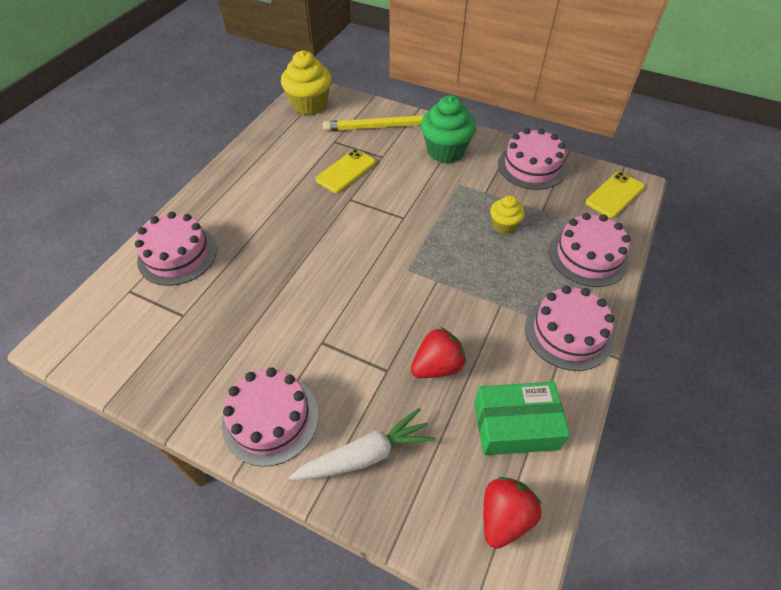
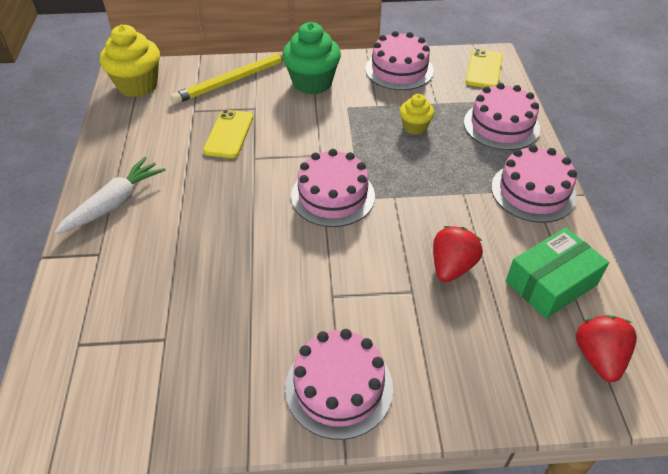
camera: 30 degrees left, 5 degrees down
(177, 255) = (107, 284): pink cake -> pink cake (333, 196)
(365, 455) = (451, 372): white carrot -> white carrot (114, 203)

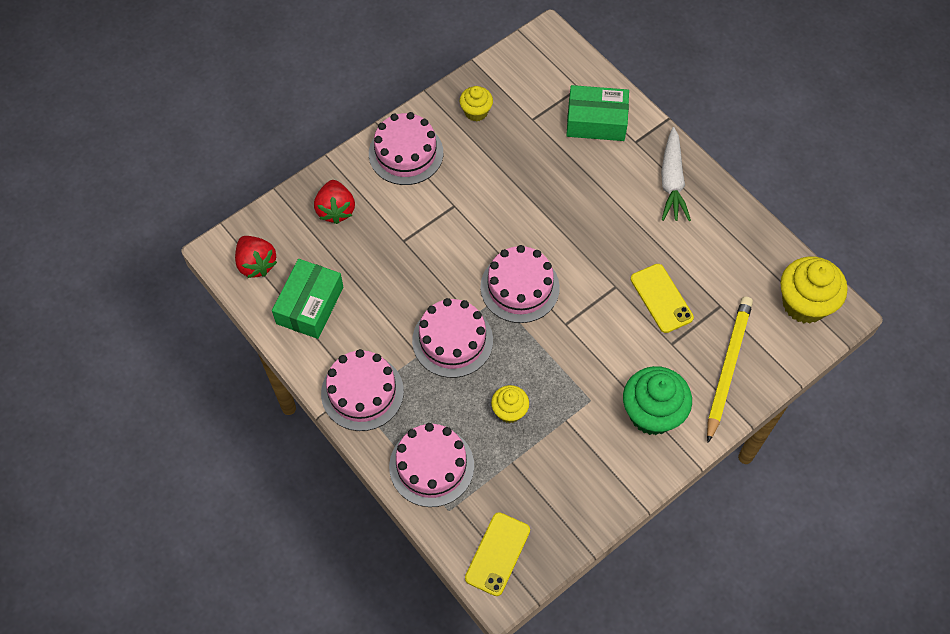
camera: 145 degrees right, 15 degrees up
(107, 295) = (596, 121): none -> green box
(214, 388) = (476, 112): none -> yellow cupcake
(399, 70) = (584, 493): pink cake -> pink cake (452, 340)
(452, 267) = (387, 276): red strawberry -> red strawberry (336, 210)
(484, 69) = (497, 554): yellow phone -> yellow phone turned 45 degrees clockwise

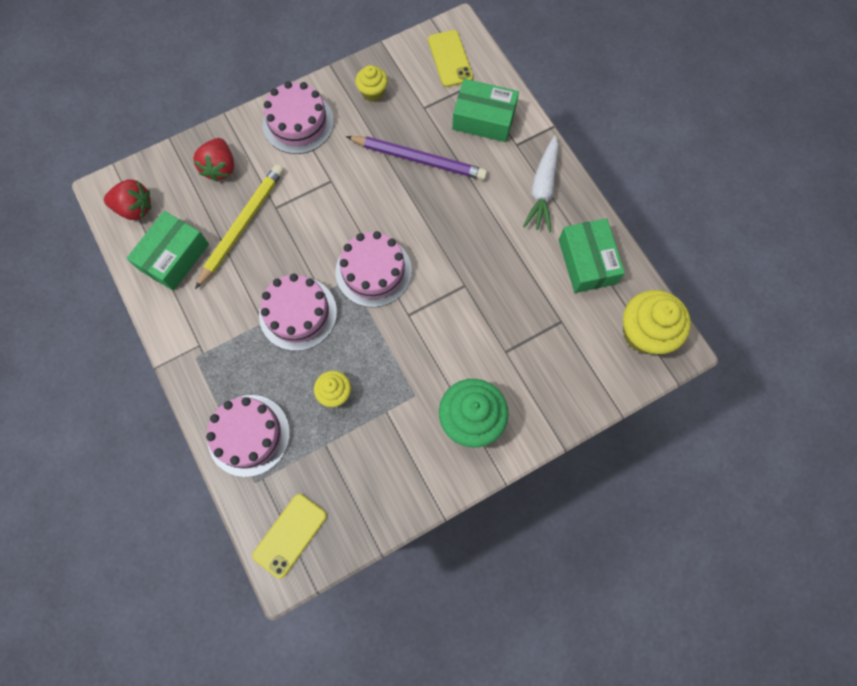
camera: 10 degrees right, 10 degrees up
(256, 264) = (135, 208): red strawberry -> red strawberry turned 60 degrees counterclockwise
(362, 392) = (201, 350): pink cake -> none
(539, 171) = (419, 159): none -> purple pencil
(661, 298) = (506, 304): yellow phone -> yellow phone (450, 59)
(727, 367) = (554, 385): yellow pencil -> yellow pencil (242, 225)
(732, 244) = (587, 261): none -> green box

